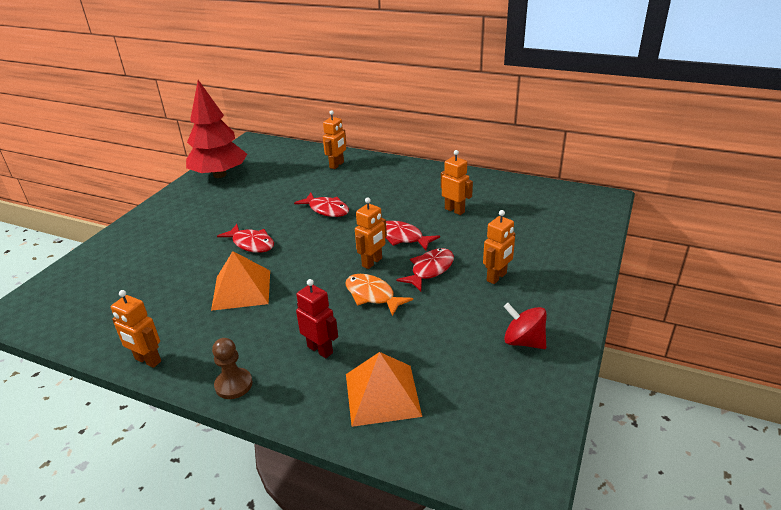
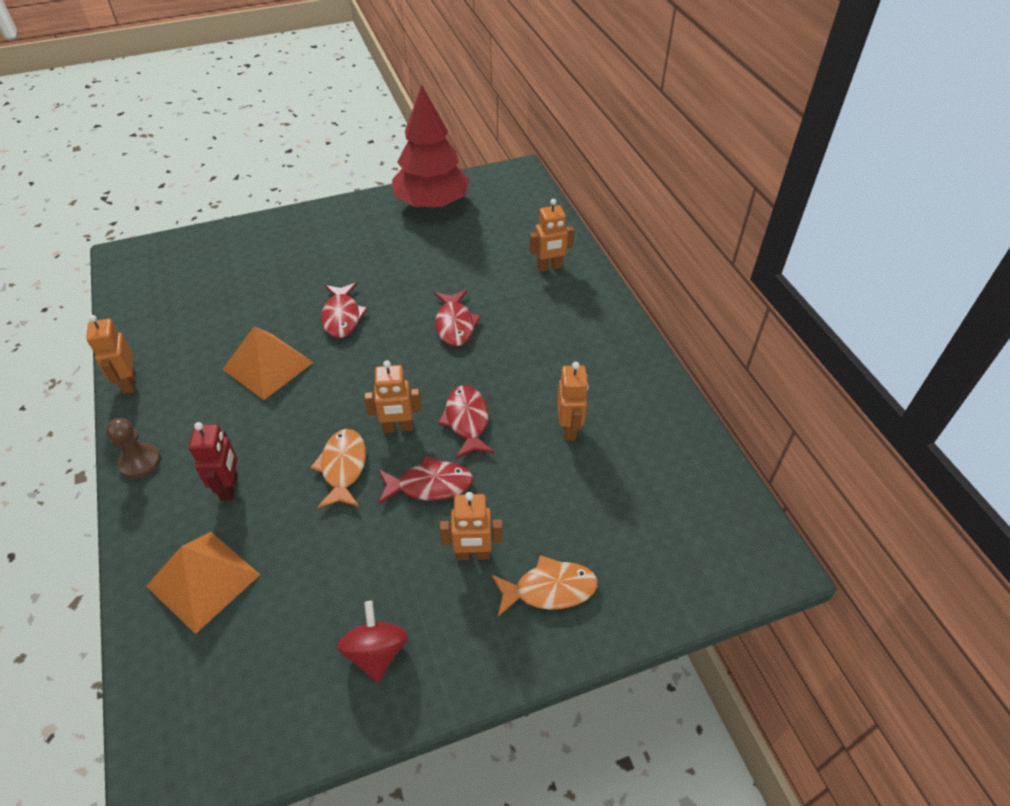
camera: 45 degrees right, 15 degrees up
(548, 263) = (549, 589): none -> orange fish

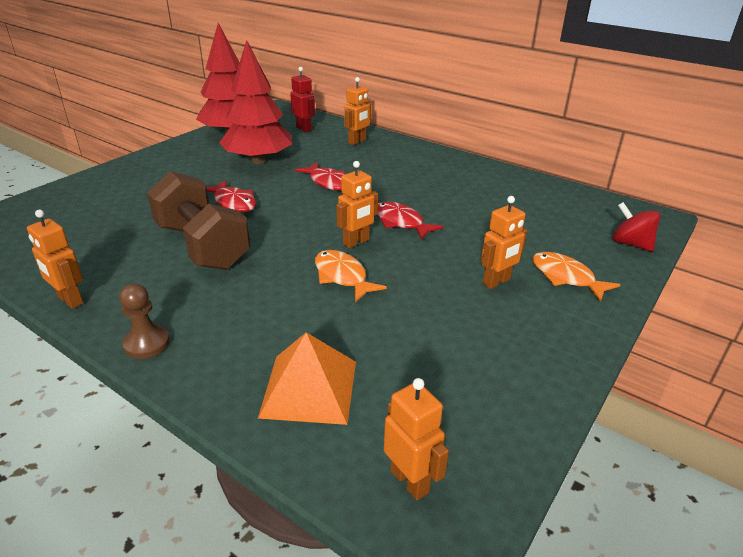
camera: 35 degrees left, 15 degrees down
(230, 487) = (259, 324): red robot -> red robot (304, 129)
(268, 366) = (202, 246): orange pyramid -> brown dumbbell
(376, 652) = (505, 360): red spinning top -> red spinning top (630, 244)
(419, 260) = (259, 161): none -> red tree
(430, 485) = (419, 261): red fish -> none
(549, 589) = (566, 277): orange fish -> orange fish turned 90 degrees counterclockwise
(569, 429) = (471, 204): orange robot -> orange robot (410, 481)

